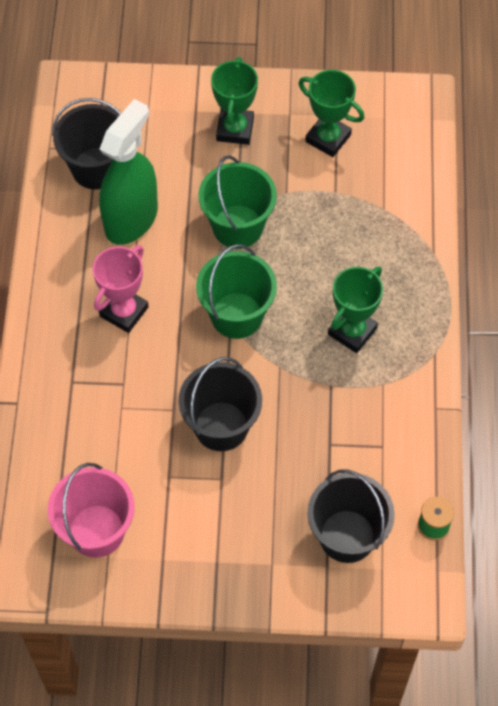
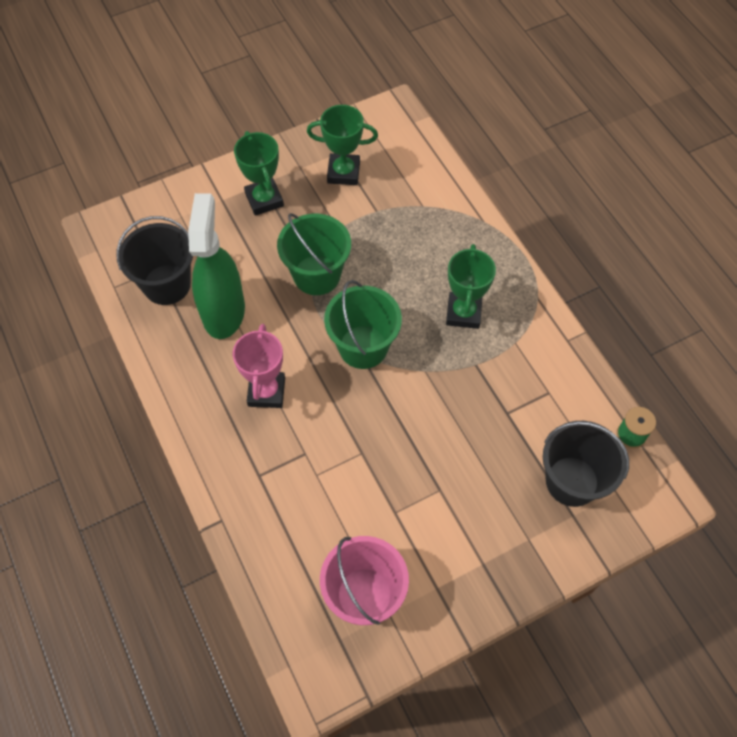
camera: 30 degrees left, 0 degrees up
(221, 426) = (411, 445): black bucket -> none

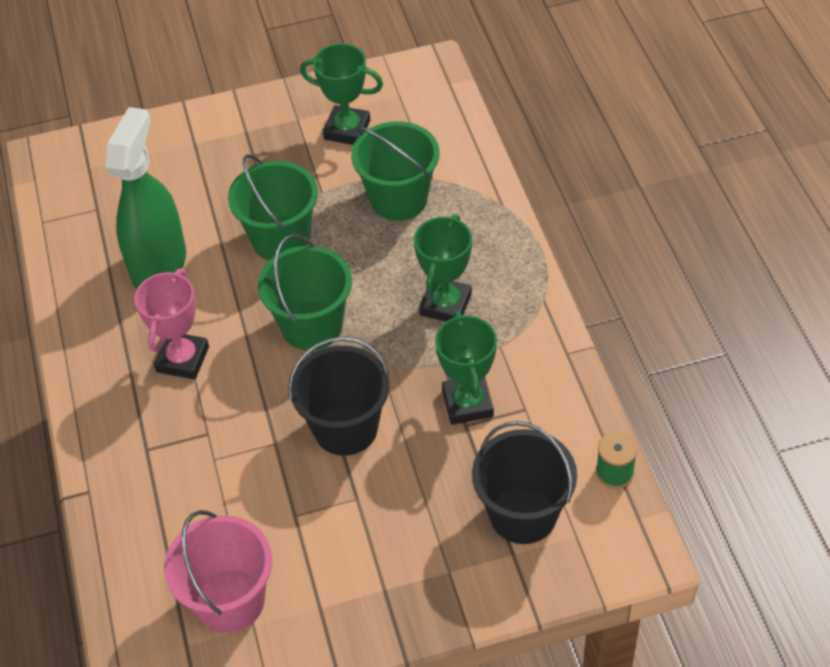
camera: 15 degrees right, 10 degrees down
(167, 284) = (103, 227): black bucket -> black bucket (345, 428)
(264, 199) = (243, 149): green trophy -> green trophy (467, 403)
(401, 227) = (399, 199): none -> green bucket

